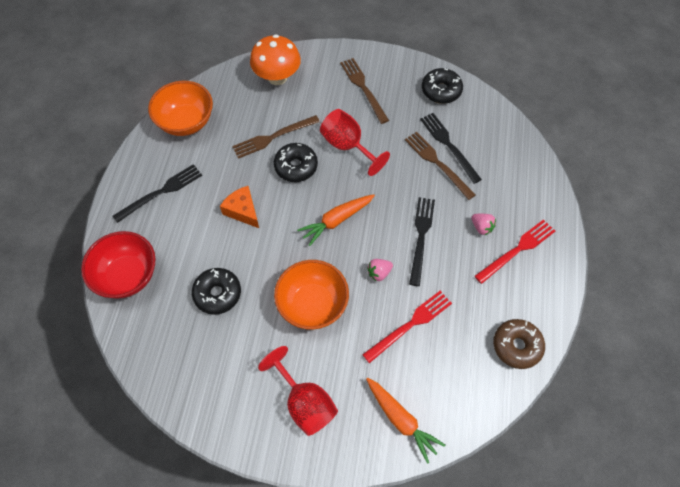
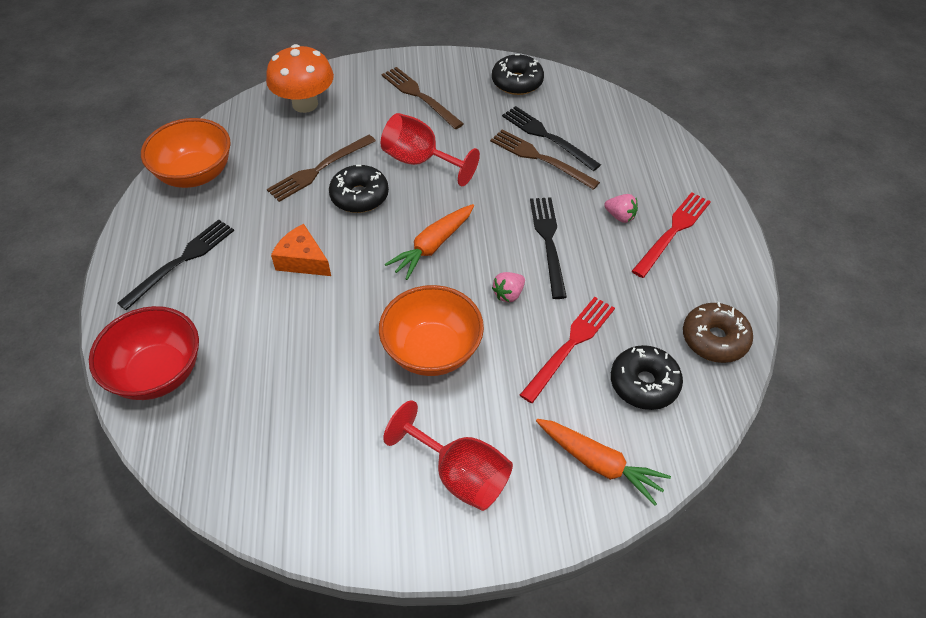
camera: 15 degrees left, 10 degrees down
(217, 294) = (295, 367): black donut -> black donut (644, 383)

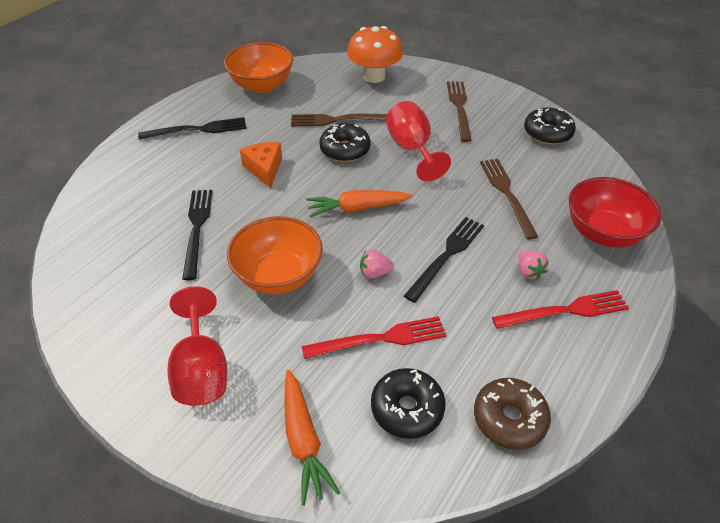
camera: 40 degrees right, 5 degrees down
(158, 373) = (114, 184): red bowl -> red bowl (603, 233)
(547, 137) = (530, 182): black fork -> black fork (197, 229)

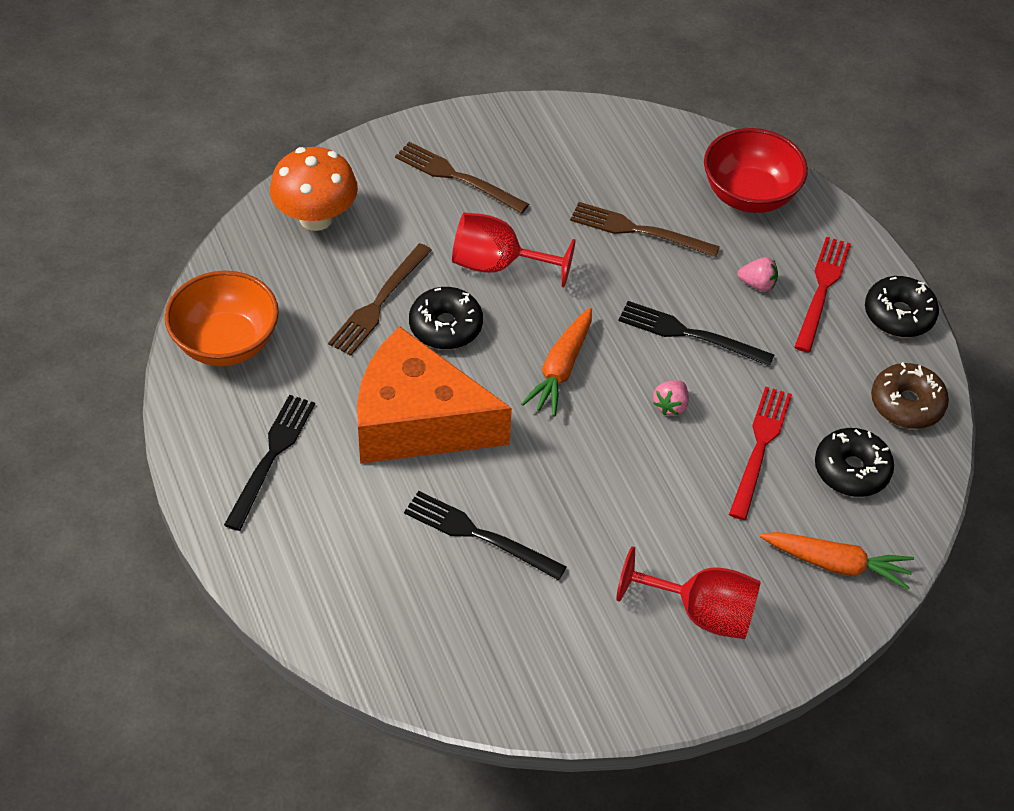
camera: 60 degrees left, 5 degrees up
(264, 168) = (417, 421): orange cheese -> orange cheese, size x2.14
(278, 276) = (615, 490): orange bowl -> none
(446, 256) = (690, 334): black fork -> black fork turned 45 degrees counterclockwise
(547, 133) = (569, 133): black donut -> black donut (899, 315)

